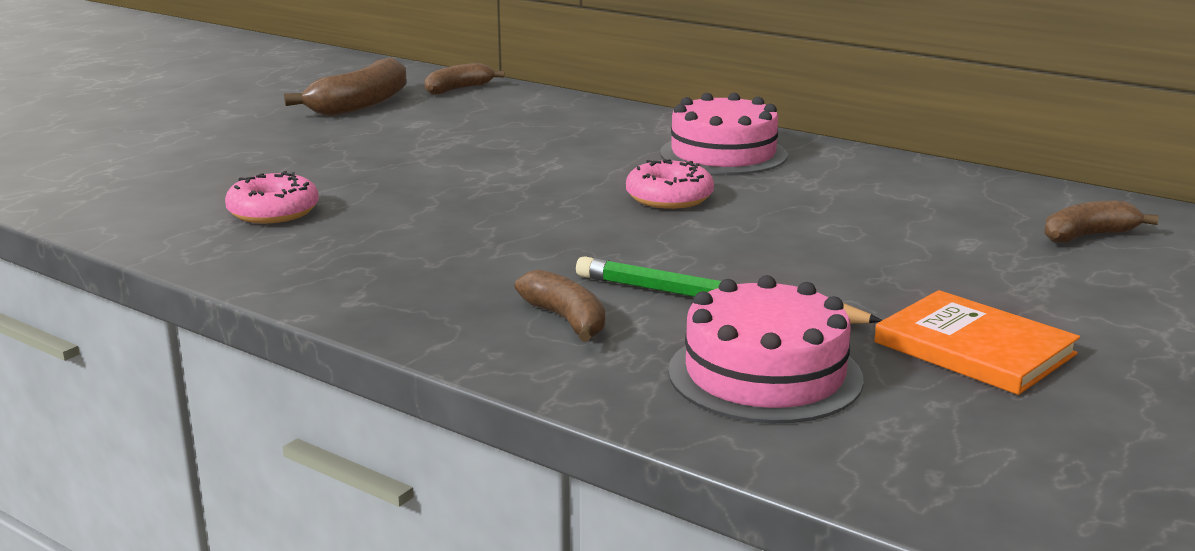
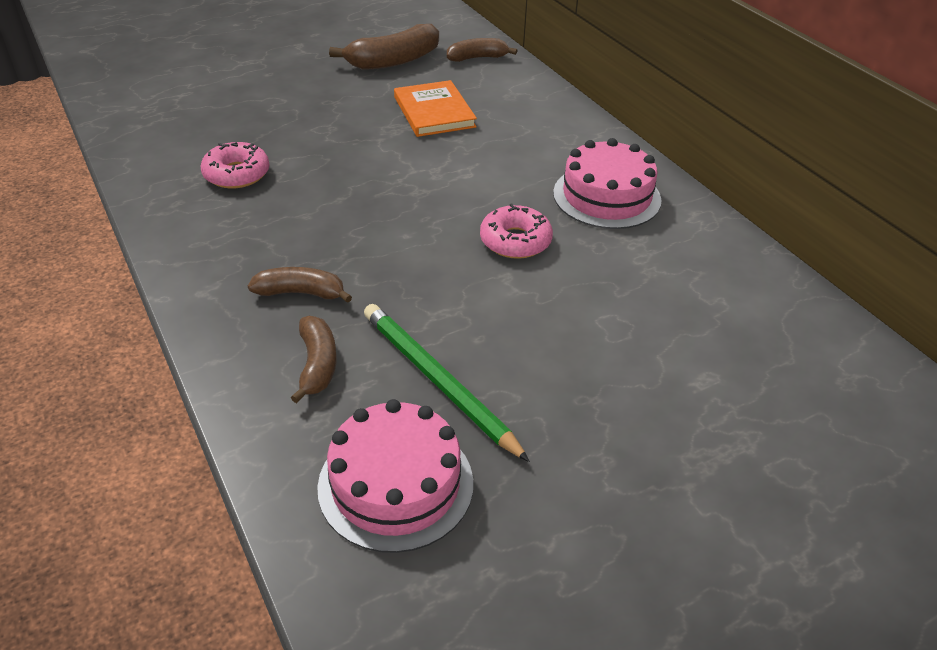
camera: 25 degrees right, 20 degrees up
(974, 348) = (582, 518): orange book -> orange book (434, 112)
(1088, 235) = (824, 407): brown banana -> brown banana (301, 293)

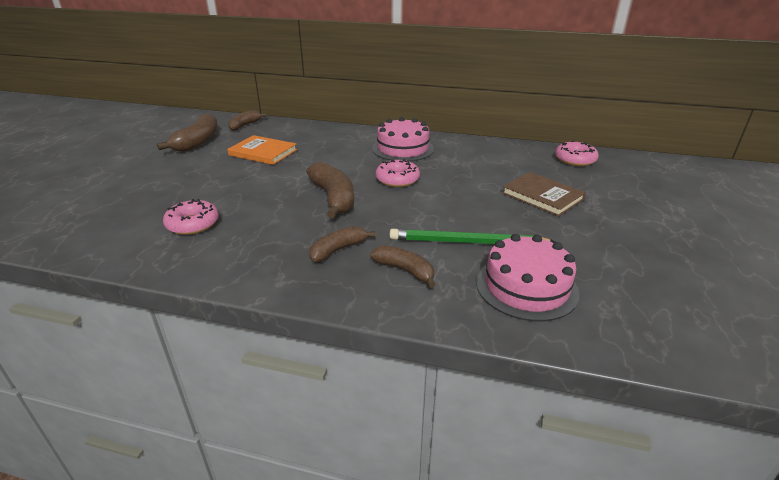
camera: 45 degrees left, 10 degrees down
(402, 223) = (333, 198): none -> brown banana
(660, 391) = (542, 196): none -> brown book
(845, 371) = (575, 160): none -> pink donut

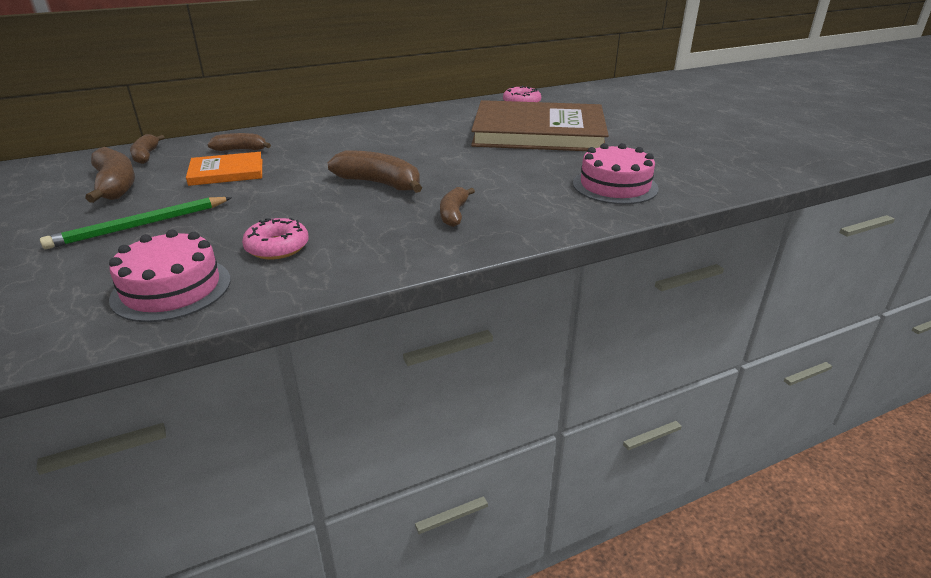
camera: 40 degrees left, 0 degrees up
(397, 179) = (410, 154): pink donut -> none
(403, 149) = (371, 130): pink cake -> pink cake (171, 289)
(405, 271) = (527, 207): brown banana -> brown banana (241, 150)
(467, 242) = (537, 176): green pencil -> green pencil (140, 226)
(542, 196) = (538, 132): brown book -> brown book, size x2.14

